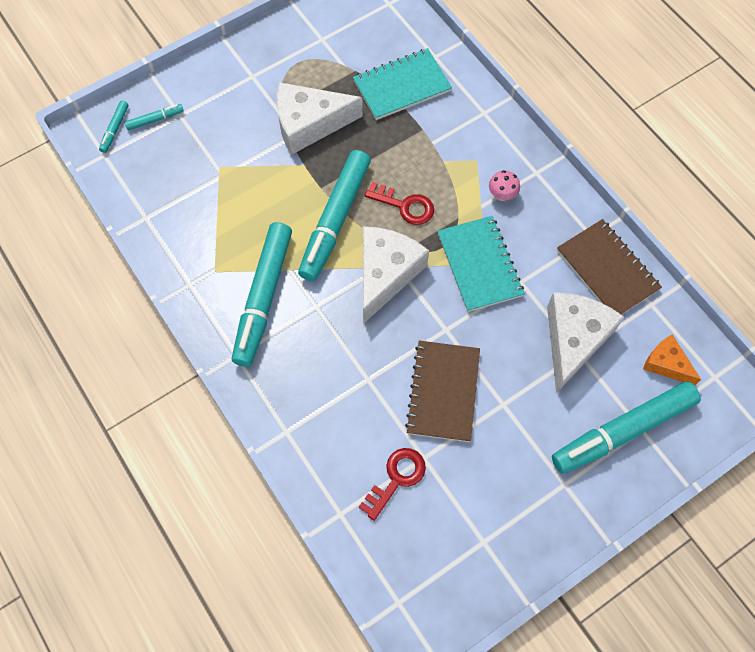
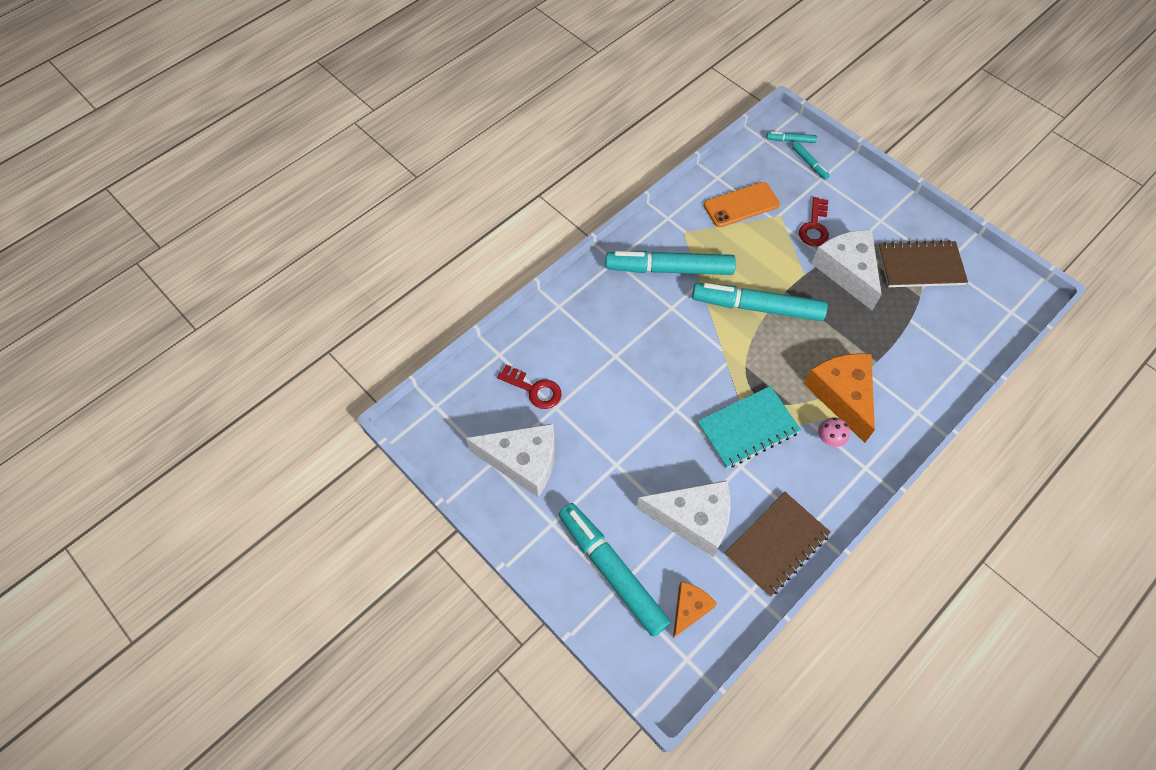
camera: 80 degrees right, 5 degrees down
(193, 202) = (741, 205): none -> orange phone
(385, 274) = (716, 354): white cheese -> white cheese (523, 461)
(402, 86) = (918, 337): turquoise notebook -> none
(405, 206) = (789, 359): red key -> red key (814, 227)
(443, 392) = (617, 414): brown notebook -> brown notebook (920, 266)
(455, 170) = (842, 395): none -> orange cheese

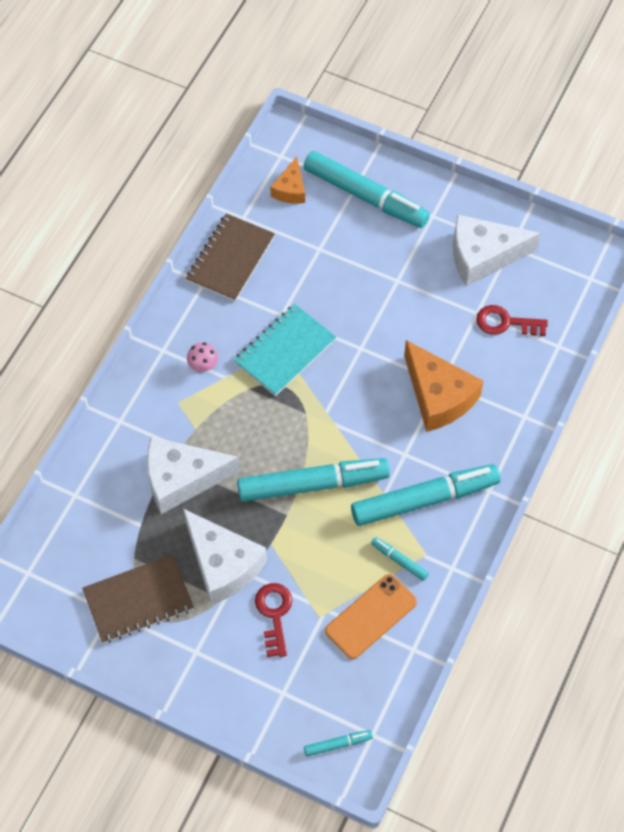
camera: 160 degrees right, 0 degrees up
(693, 519) = (310, 257): white cheese -> white cheese (182, 479)
(809, 163) = (303, 712): turquoise marker -> turquoise marker (399, 561)
(842, 395) = (199, 414): orange cheese -> orange cheese (438, 396)

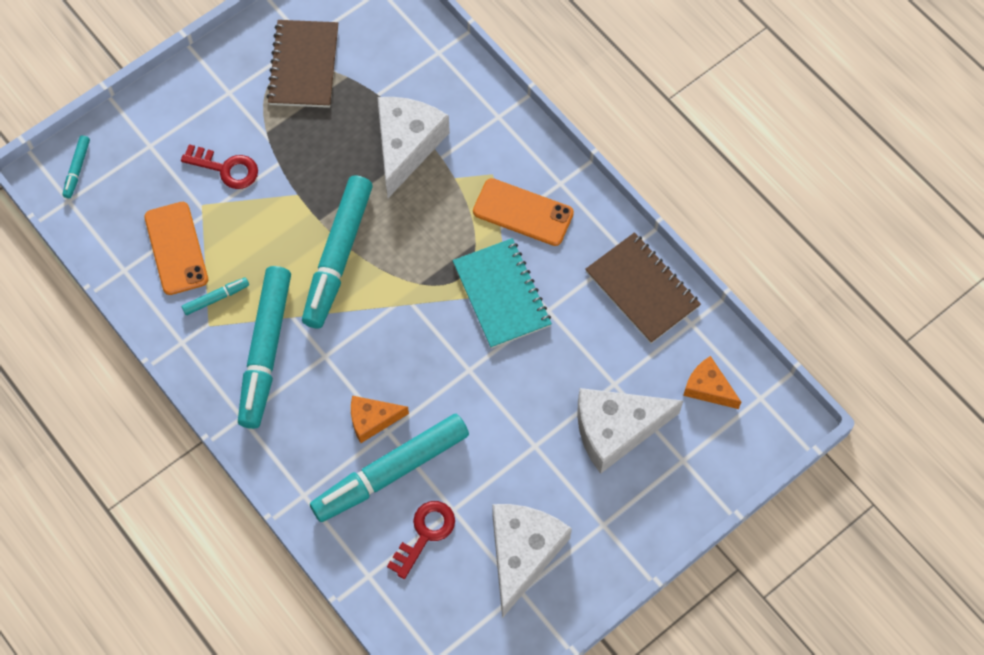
camera: 115 degrees right, 5 degrees up
(203, 366) = (523, 212): pink mushroom -> orange phone
(223, 564) = (300, 146): white cheese -> white cheese (616, 430)
(365, 196) = (663, 464): turquoise marker -> turquoise marker (391, 472)
(438, 396) = (372, 420): orange cheese -> orange cheese, size x0.56

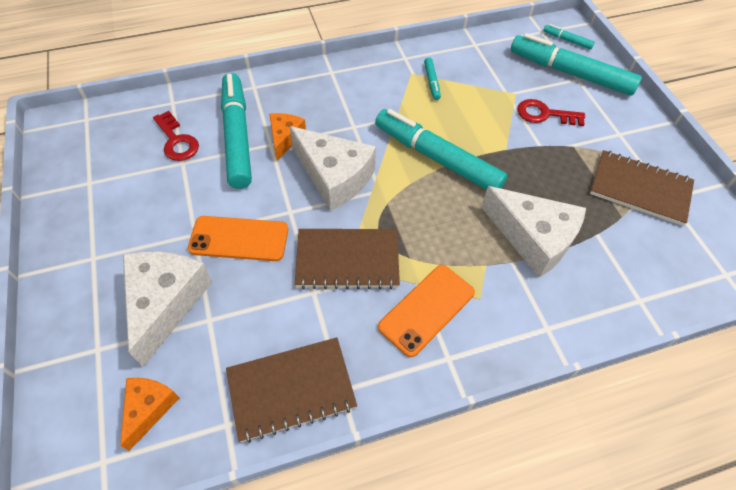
camera: 110 degrees right, 10 degrees down
(176, 248) = (482, 72): orange phone -> orange phone (239, 239)
(226, 168) = (544, 114): red key -> red key turned 60 degrees clockwise
(266, 351) = (375, 96): turquoise marker -> turquoise marker (570, 73)
(501, 295) = (347, 260): turquoise notebook -> brown notebook
(522, 553) = (115, 193): white cheese -> white cheese (334, 176)
(708, 388) = (149, 408): orange cheese -> orange cheese turned 45 degrees counterclockwise

